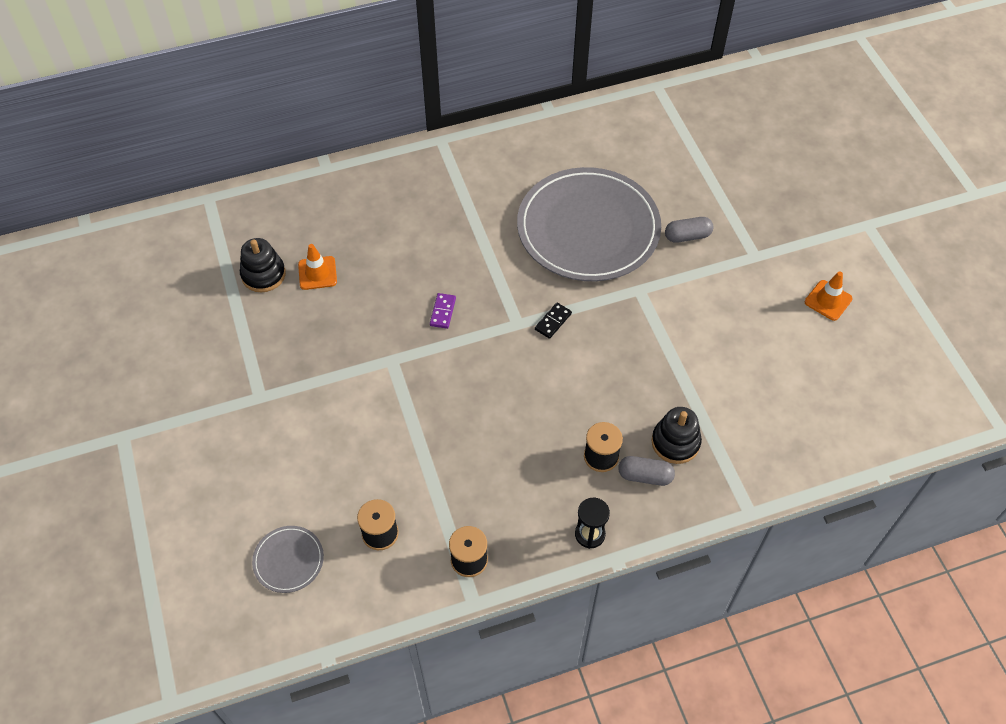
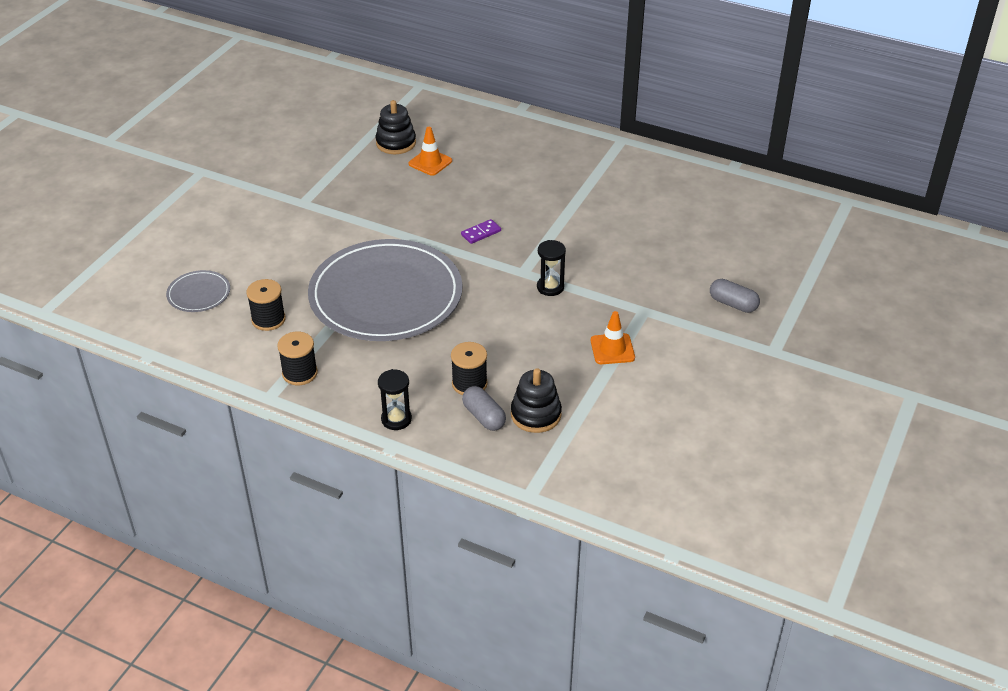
camera: 45 degrees right, 15 degrees down
(553, 321) = (550, 287): black domino -> black hourglass
(588, 228) = (658, 252): grey plate -> grey plate (386, 295)
(828, 300) = (797, 418): orange traffic cone -> orange traffic cone (612, 349)

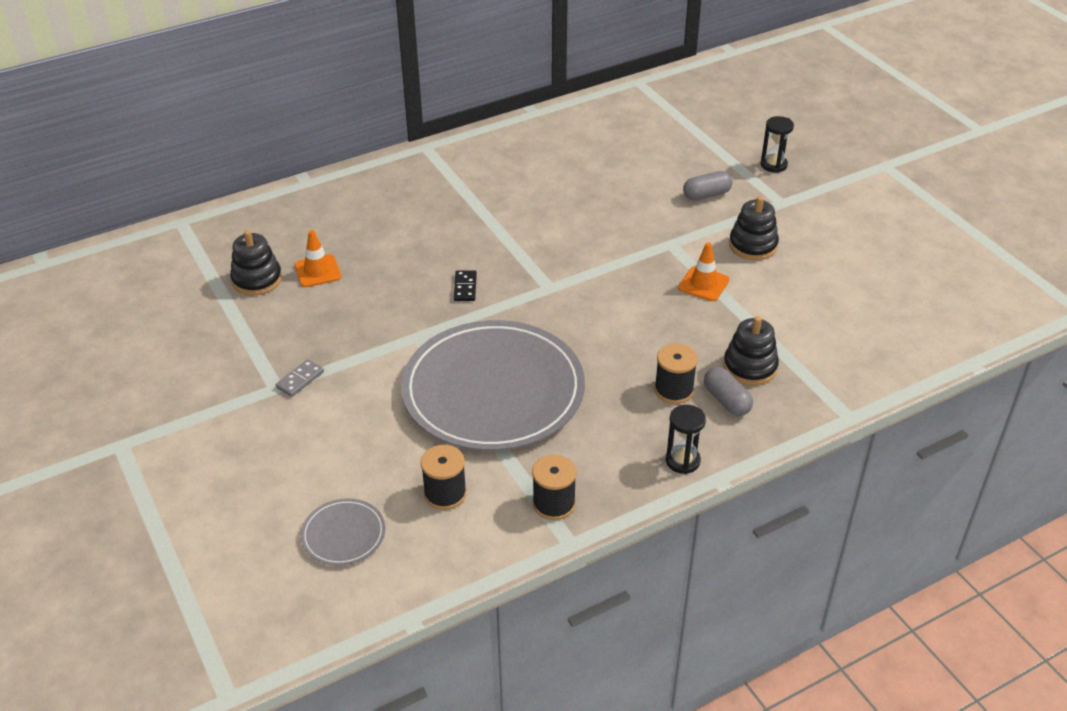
camera: 55 degrees left, 0 degrees up
(318, 208) = (300, 380): none -> grey domino
(481, 233) = (465, 287): purple domino -> black domino
(484, 417) = (726, 400): grey capsule -> grey capsule turned 60 degrees clockwise
(550, 287) = (587, 281): black hourglass -> black hourglass (773, 165)
(693, 357) = (753, 245): none -> black stacking toy

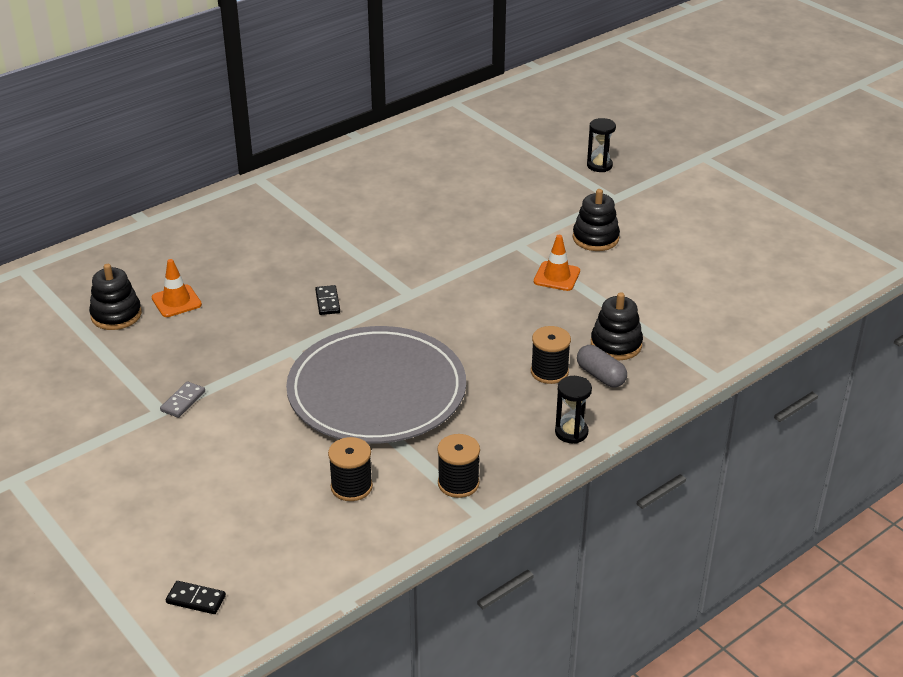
camera: 10 degrees left, 5 degrees down
(265, 598) = (196, 599): none -> black domino
(343, 534) = (260, 534): grey plate -> none
(706, 195) = (542, 197): grey capsule -> none

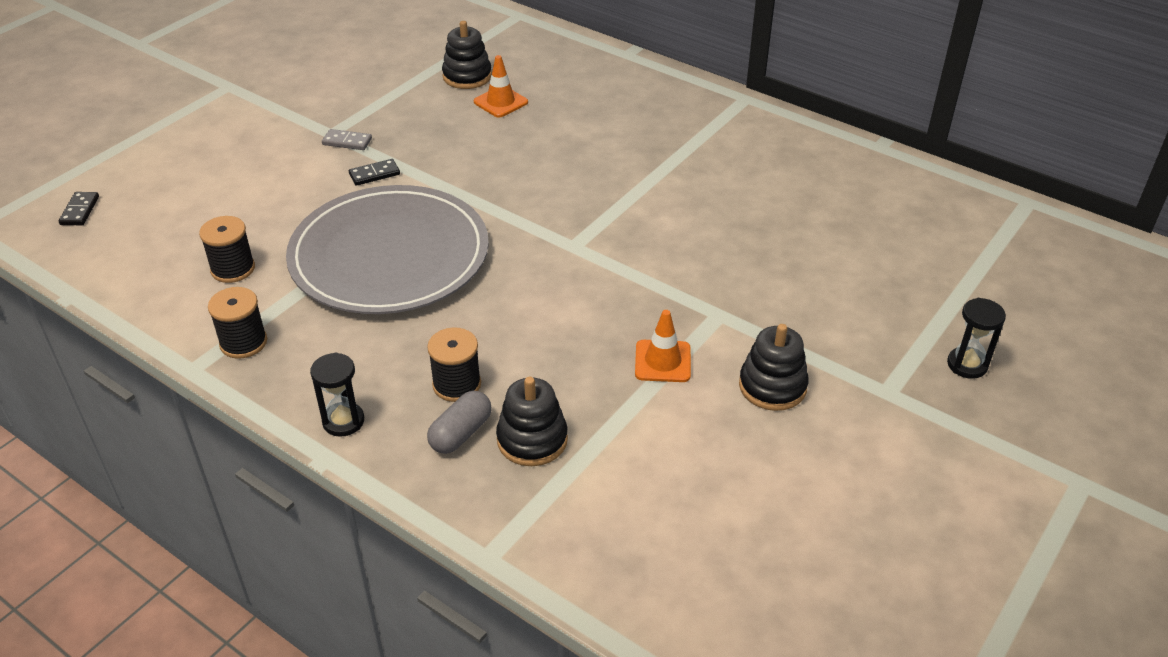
camera: 75 degrees right, 5 degrees up
(327, 302) = (535, 191): black domino -> black domino (374, 174)

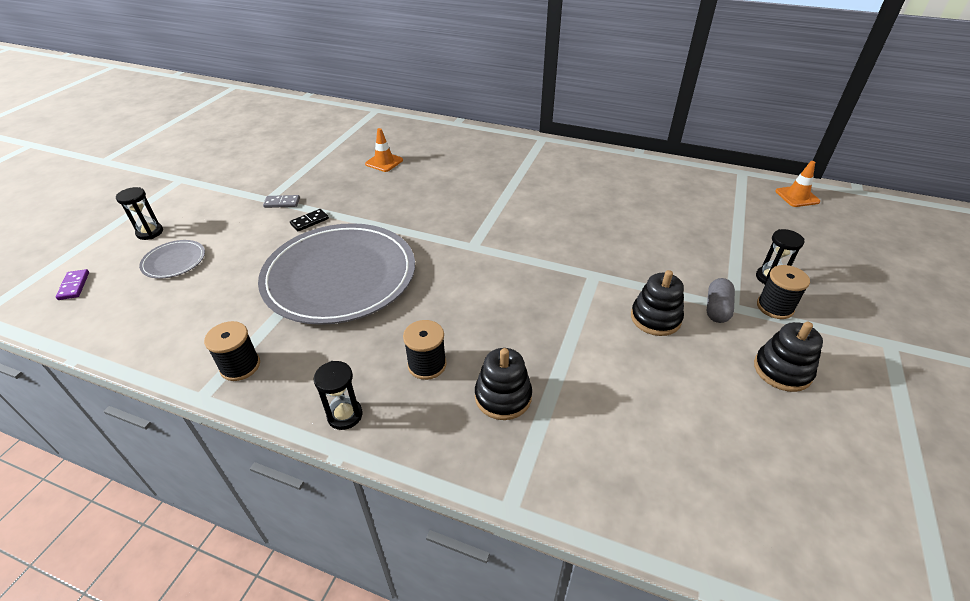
camera: 15 degrees left, 0 degrees up
(80, 211) = (74, 286): black domino -> purple domino
(176, 156) = (150, 232): none -> black hourglass
(197, 199) = (174, 261): none -> grey plate
(233, 269) = (216, 308): black spool -> black spool (775, 307)
(461, 433) = (445, 404): grey capsule -> grey capsule (717, 308)
(467, 76) = (355, 150): black stacking toy -> black stacking toy (782, 370)
(662, 361) = (571, 315): orange traffic cone -> orange traffic cone (797, 196)

